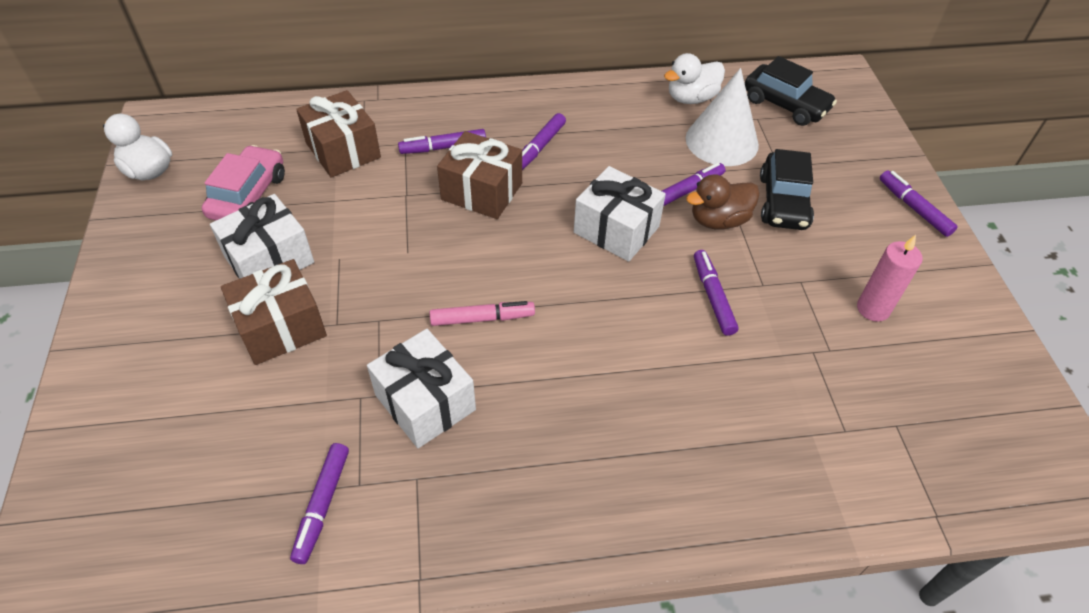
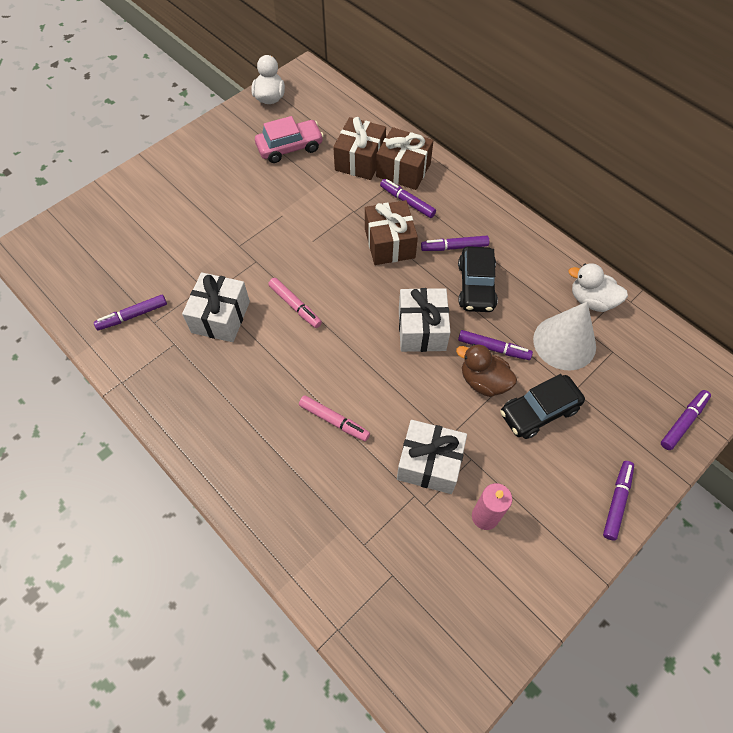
camera: 55 degrees right, 10 degrees up
(269, 260) = (256, 188): white gift -> white gift (429, 463)
(281, 327) = (218, 225): brown gift -> brown gift (403, 170)
(670, 369) = (334, 421): none -> pink marker
(713, 296) = (412, 413): purple marker -> purple marker (683, 422)
(785, 104) = (648, 361): black car -> black car (476, 286)

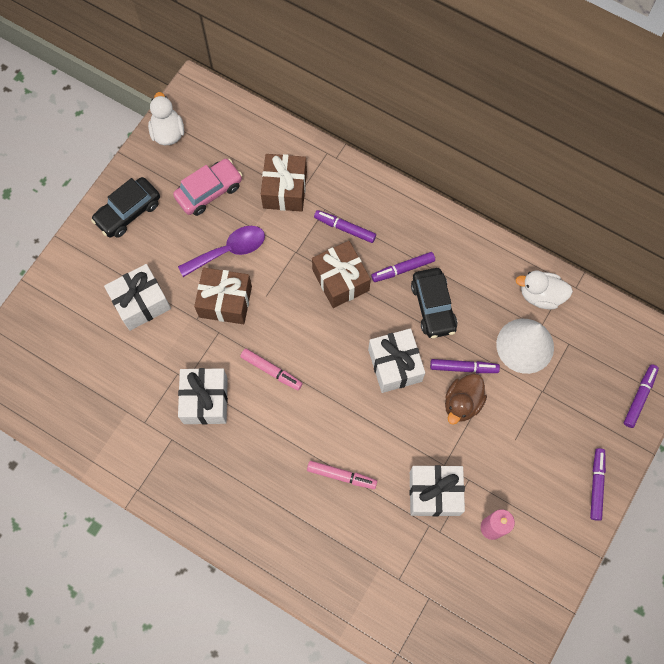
camera: 15 degrees left, 10 degrees up
(133, 316) = (121, 420): purple marker -> none
(193, 221) = (141, 303): none -> white gift
(291, 197) = (229, 250): none -> purple spoon
(403, 170) = (331, 191): brown gift -> brown gift (225, 301)
(483, 381) = (462, 403): brown duck -> brown duck turned 75 degrees counterclockwise
(539, 411) = (516, 419): black car -> black car (128, 212)

